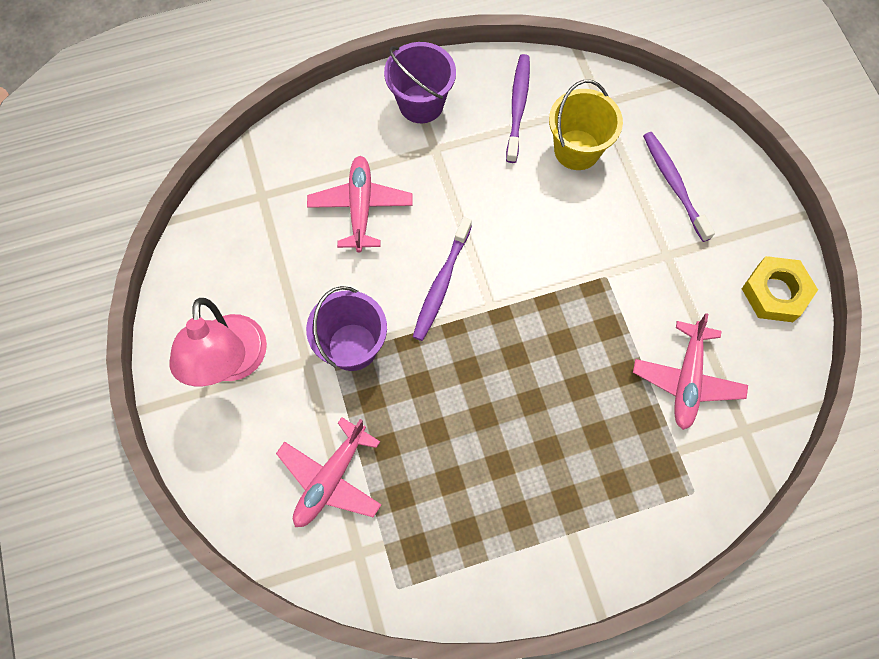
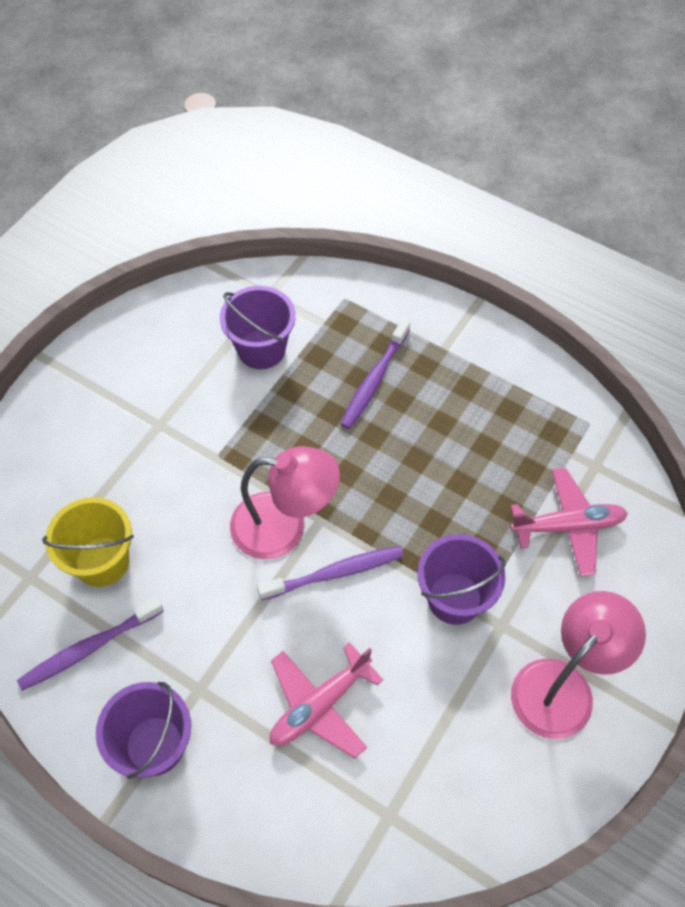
camera: 130 degrees left, 10 degrees down
(506, 278) = (284, 527): none -> pink lamp
(674, 184) = (81, 462): purple toothbrush -> purple toothbrush (374, 380)
(687, 380) = (261, 349): pink plane -> purple bucket
(775, 292) = (134, 336): yellow nut -> none

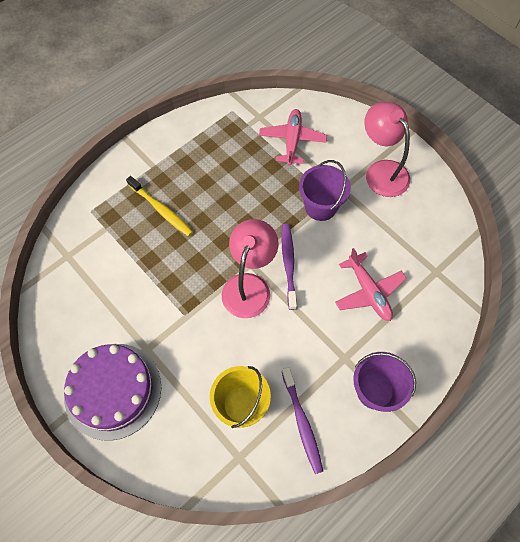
camera: 75 degrees left, 5 degrees up
(96, 404) = (113, 390): none -> purple cake
(261, 349) = (110, 270): purple bucket -> none
(374, 380) = (161, 210): purple toothbrush -> yellow toothbrush

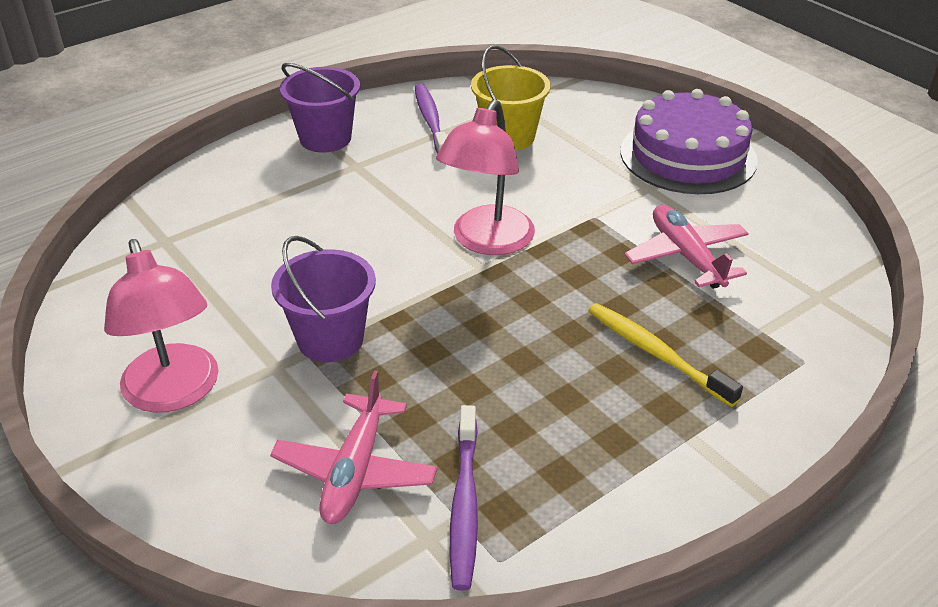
camera: 175 degrees left, 25 degrees down
(288, 264) = (414, 263): purple toothbrush -> purple toothbrush (464, 504)
(368, 291) = (290, 225): pink plane -> pink plane (686, 256)

